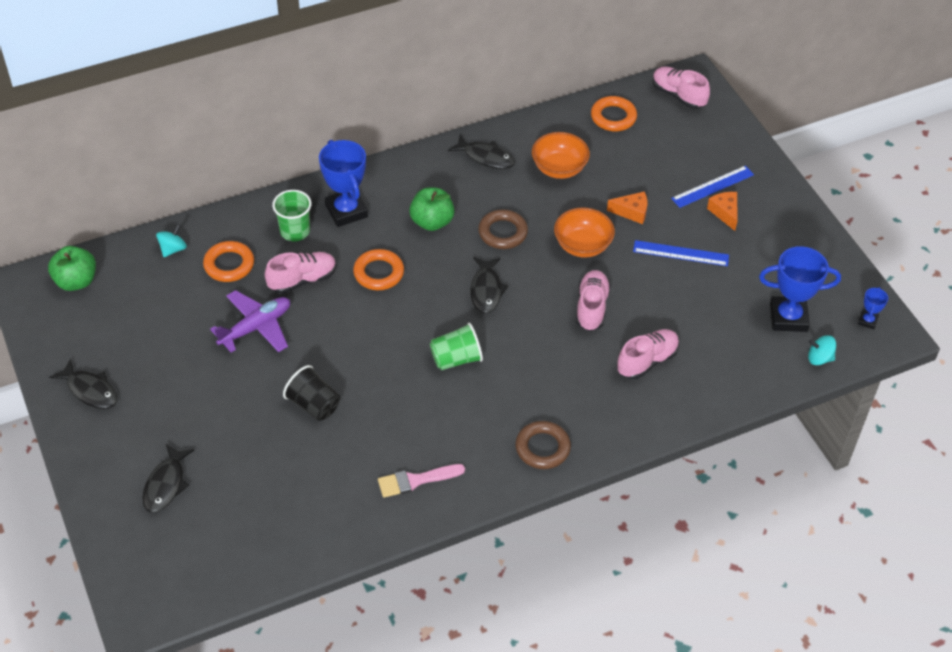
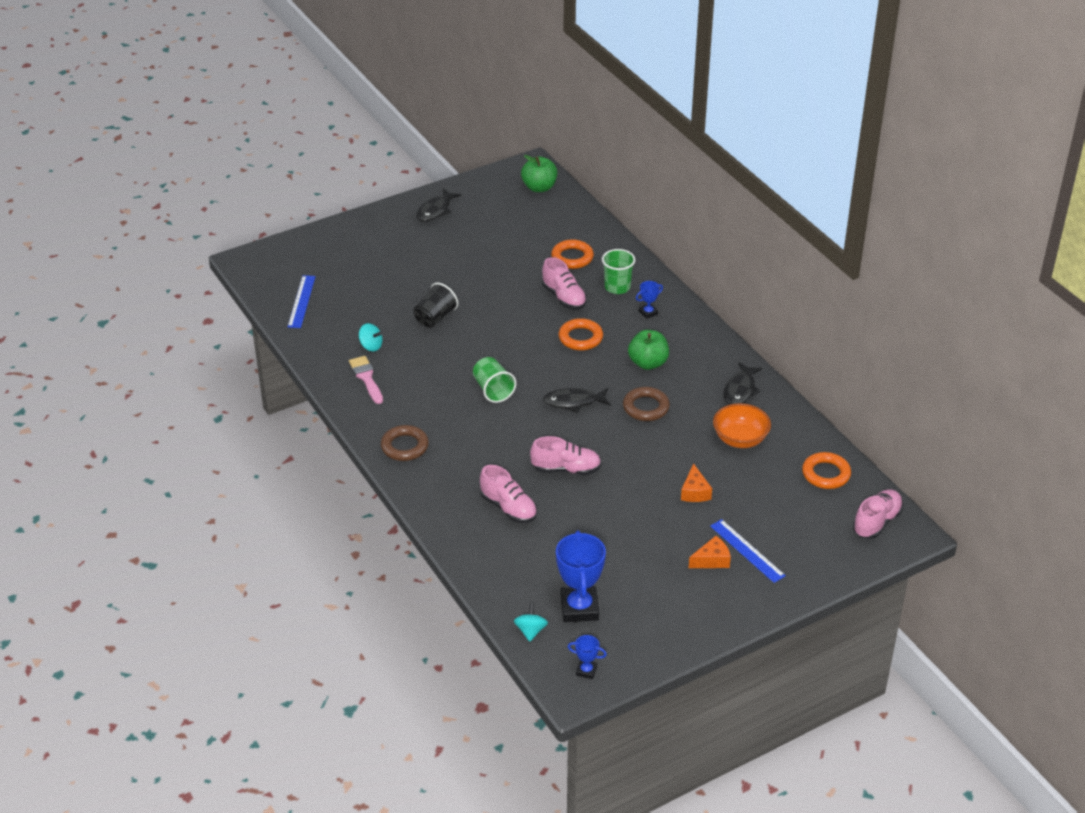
camera: 85 degrees right, 10 degrees down
(166, 485) = (354, 256): black fish -> none
(173, 249) = (582, 228): turquoise spinning top -> turquoise spinning top (371, 346)
(256, 327) = (508, 279): purple plane -> none
(346, 211) = (648, 312): blue trophy -> blue trophy, size x0.48
(582, 245) = (642, 460): orange bowl -> none
(681, 253) = (648, 528): blue ruler -> blue ruler (301, 301)

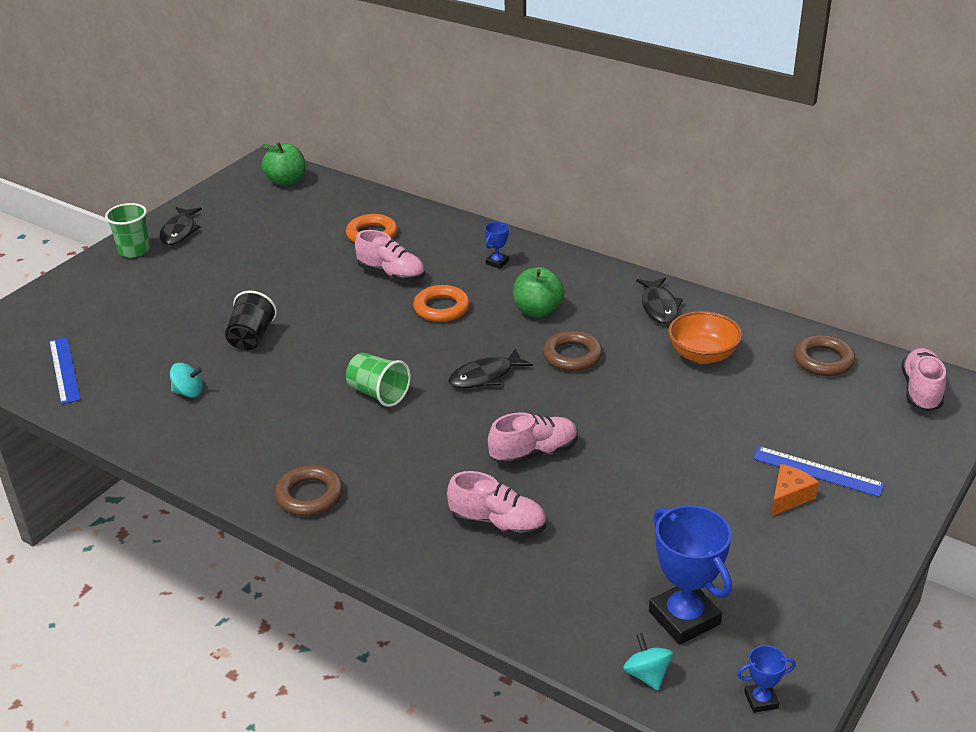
camera: 25 degrees left, 5 degrees down
(366, 378) = (205, 430): pink brush -> none
(617, 287) = (444, 248): green cup -> green cup (134, 250)
(695, 492) = (702, 427): orange cheese -> none
(826, 474) = (823, 360): orange ring -> brown ring

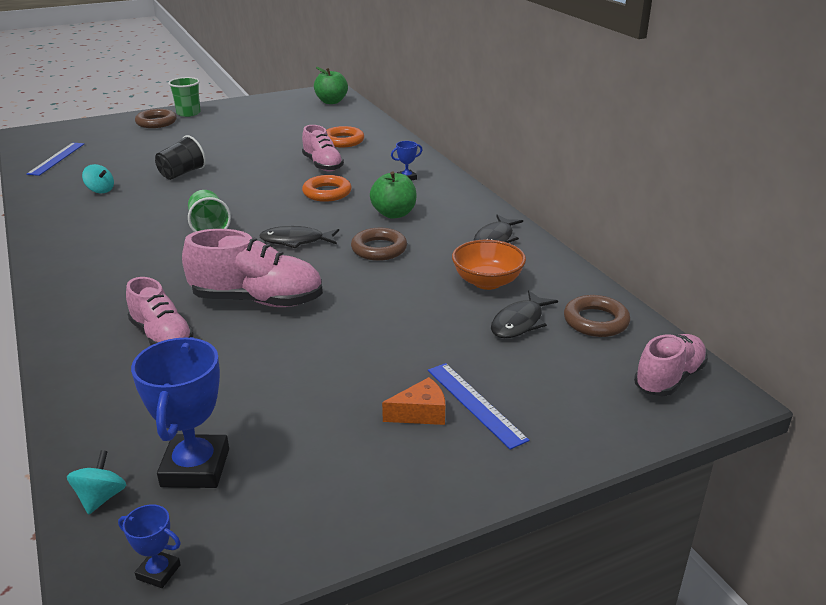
camera: 30 degrees right, 5 degrees down
(179, 231) = (228, 111): black fish -> black fish (519, 322)
(309, 495) = (74, 270): brown ring -> brown ring (156, 122)
(534, 453) = (257, 300): pink shoe -> pink shoe, size x1.52

